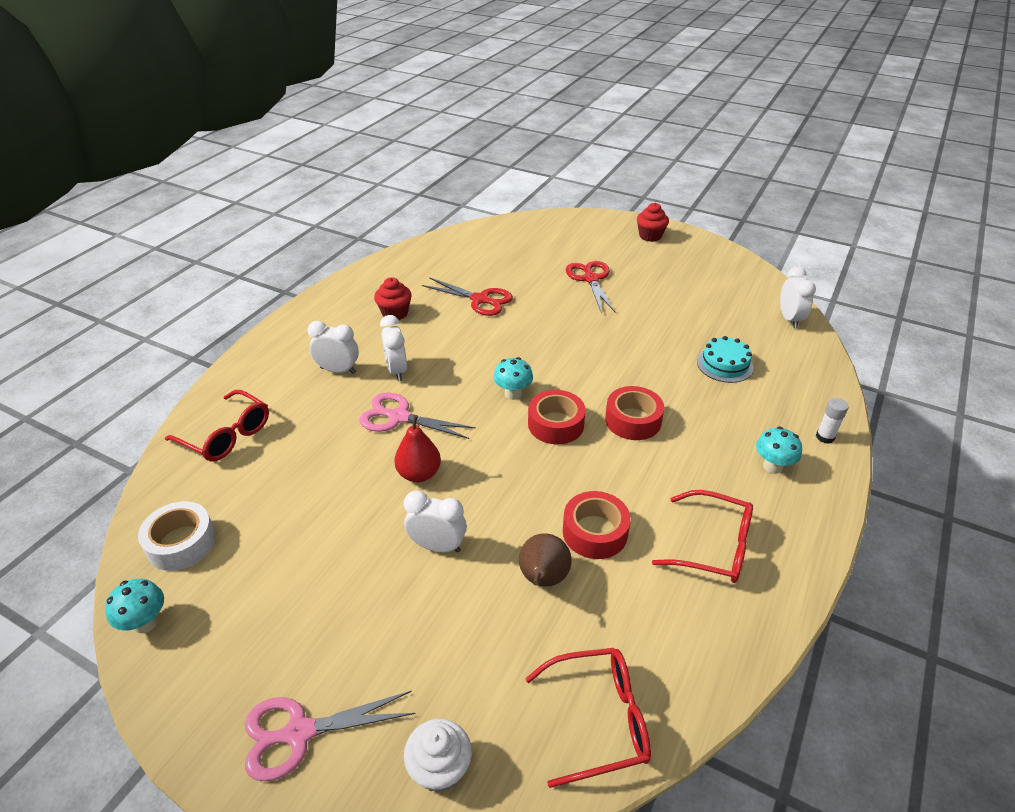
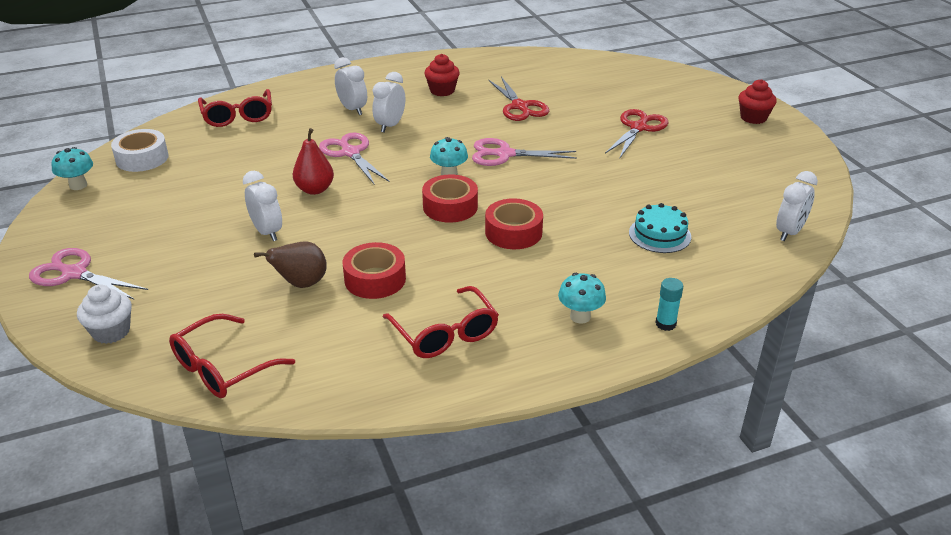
camera: 40 degrees right, 5 degrees down
(529, 351) = (505, 154): none -> pink scissors
(599, 719) = (222, 368): red glasses -> red glasses turned 105 degrees clockwise
(825, 437) = (665, 324): white glue stick -> turquoise glue stick

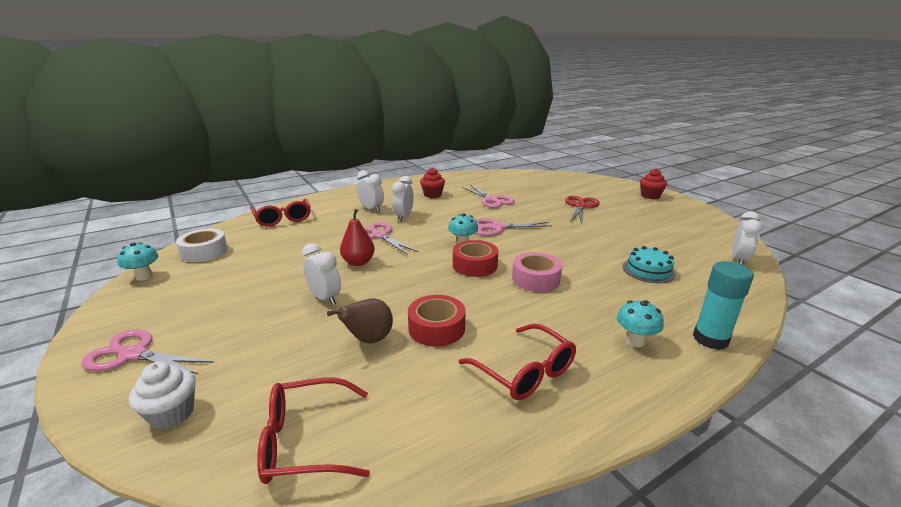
camera: 10 degrees left, 10 degrees down
(222, 368) = (305, 441): red glasses -> red glasses turned 45 degrees clockwise
(513, 232) = (535, 279): red tape -> pink tape
(520, 106) = (491, 200): red scissors -> pink scissors
(665, 324) = (710, 339): turquoise glue stick -> turquoise glue stick, size x1.75

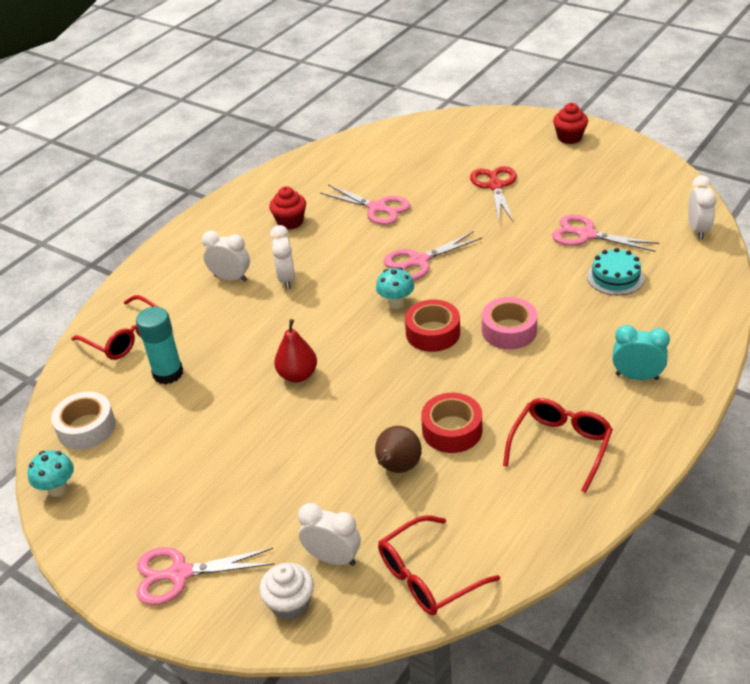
camera: 20 degrees left, 15 degrees up
(325, 298) = (307, 437): white clock -> white clock (333, 558)
(379, 235) = (284, 323): pink scissors -> pink scissors (587, 235)
(525, 372) = (560, 446): red glasses -> red glasses turned 90 degrees counterclockwise
(635, 341) = (637, 376): turquoise mushroom -> turquoise clock
(710, 339) = (698, 350): turquoise glue stick -> turquoise glue stick (168, 373)

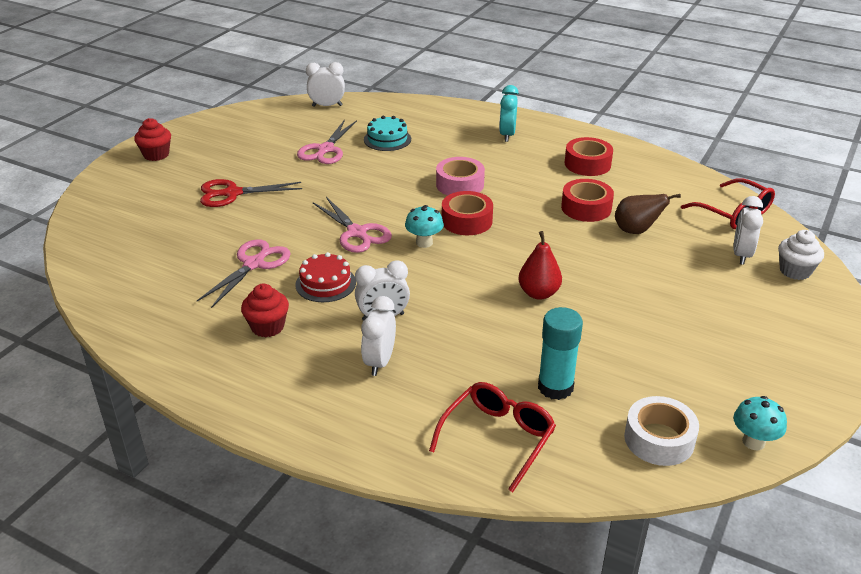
camera: 100 degrees left, 5 degrees down
(180, 574) = (803, 333): pink scissors -> none
(341, 247) = (325, 283): none -> red cake
(560, 446) = (587, 164): red glasses -> red tape

